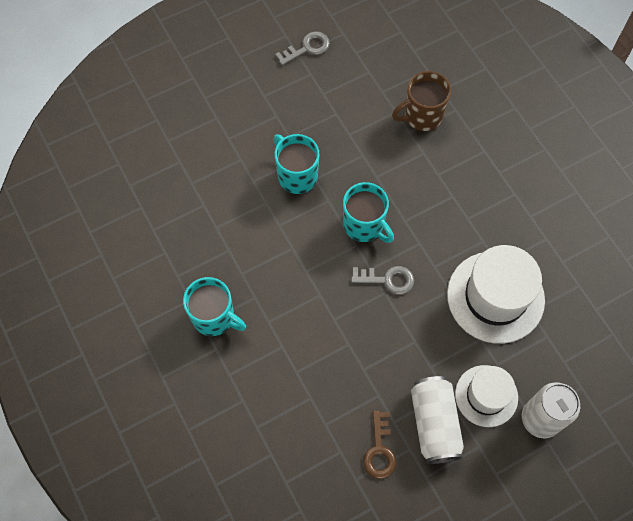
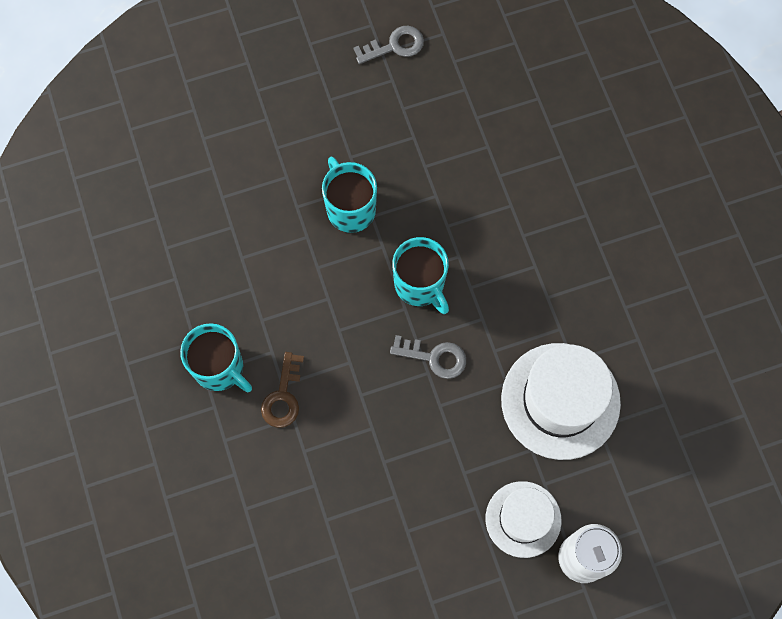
camera: 10 degrees right, 5 degrees up
(379, 450) = (383, 561): brown key -> brown key (283, 396)
(422, 116) = (519, 157): brown mug -> none
(434, 424) = (454, 541): white can -> none

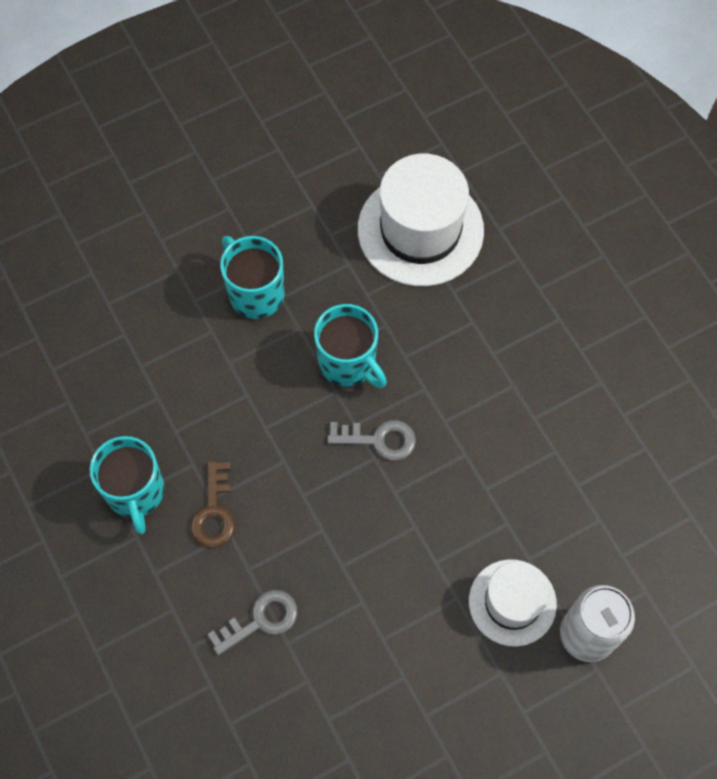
camera: 10 degrees left, 5 degrees down
(219, 368) = (135, 492): turquoise mug -> turquoise mug turned 45 degrees clockwise
(395, 46) = (274, 112): grey key -> grey key (261, 620)
(560, 401) = (529, 464): white hat -> white hat (420, 230)

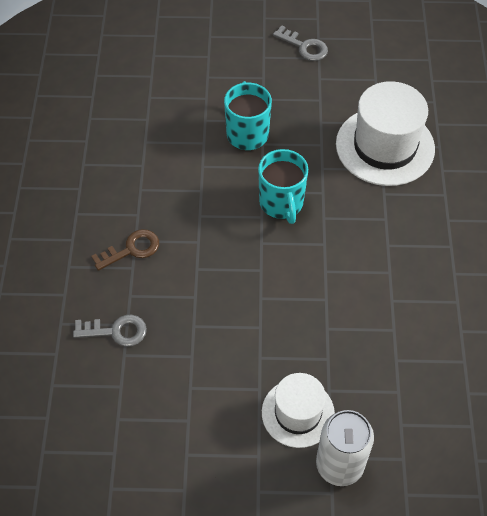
camera: 30 degrees right, 10 degrees down
(135, 492) = (90, 213): turquoise mug -> none
(214, 512) = (131, 249): brown key -> brown key turned 150 degrees counterclockwise
(379, 440) = (271, 260): grey key -> grey key (304, 47)

